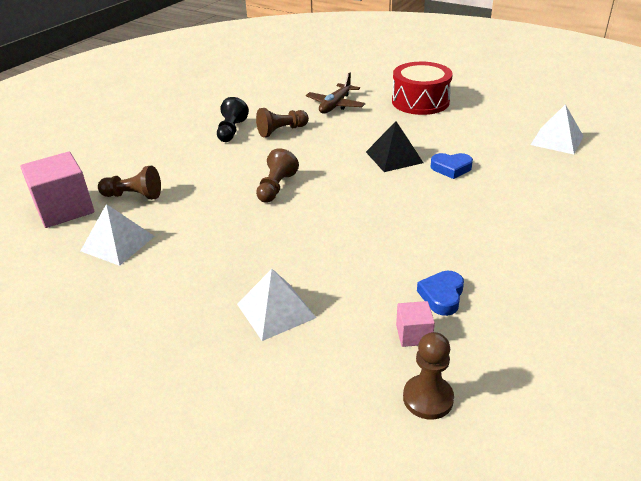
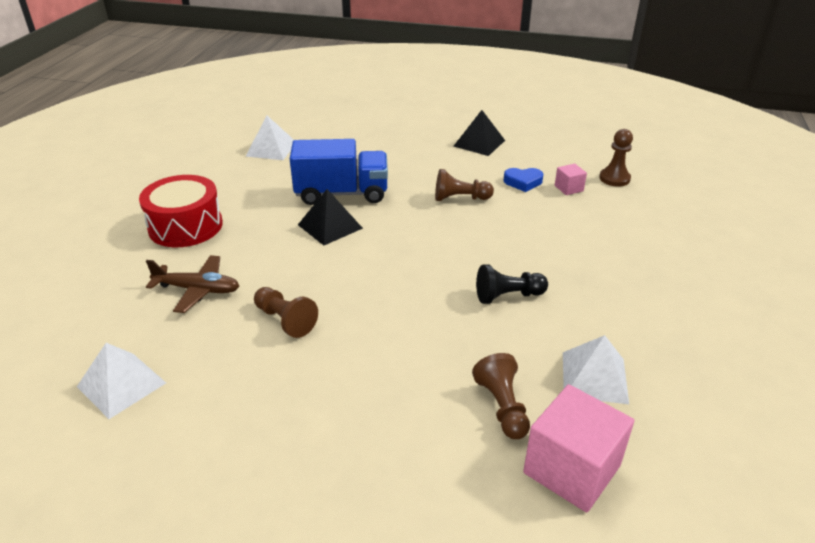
camera: 110 degrees left, 0 degrees up
(231, 131) = (294, 370): black pawn -> black pawn (508, 296)
(276, 187) = (424, 290): brown pawn -> brown pawn (460, 198)
(276, 310) = (596, 246): white pyramid -> white pyramid (121, 384)
(451, 168) = (342, 193): blue heart -> blue truck
(567, 286) = (479, 143): none -> black pyramid

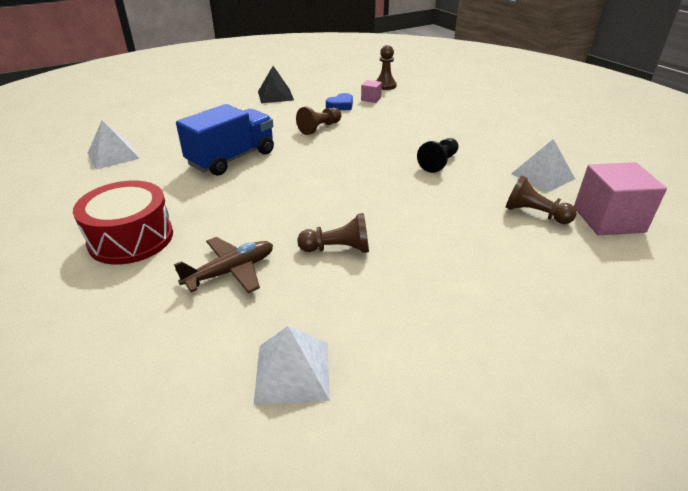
camera: 45 degrees left, 0 degrees up
(330, 226) = (261, 180): black pyramid -> none

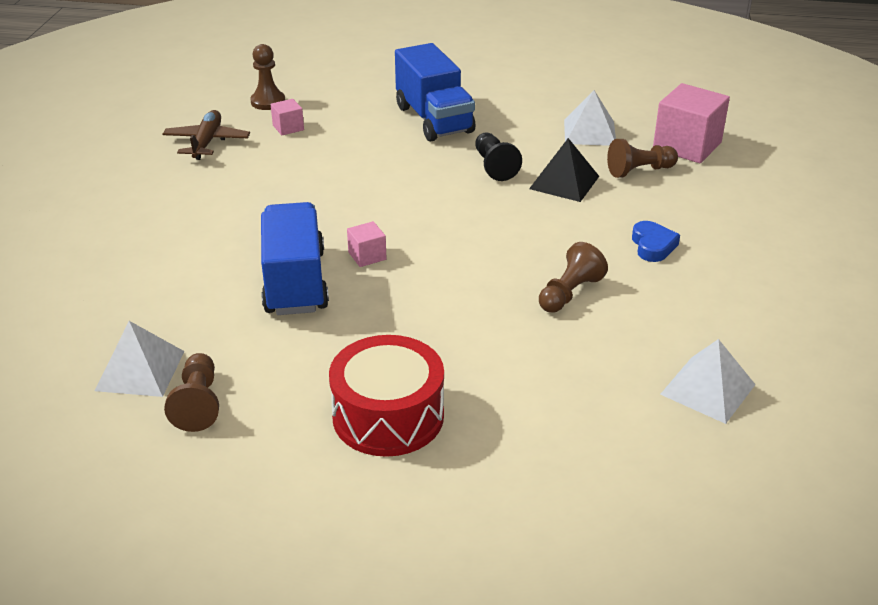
camera: 50 degrees left, 0 degrees up
(231, 271) = (533, 369): brown plane -> brown plane (207, 142)
(275, 95) = (161, 181): black pyramid -> black pyramid (564, 182)
(283, 166) = (367, 256): none -> pink cube
(319, 128) = (309, 194): brown pawn -> brown pawn (198, 404)
(341, 105) = (272, 154): blue heart -> blue heart (653, 246)
(452, 126) = (434, 119): none -> blue truck

